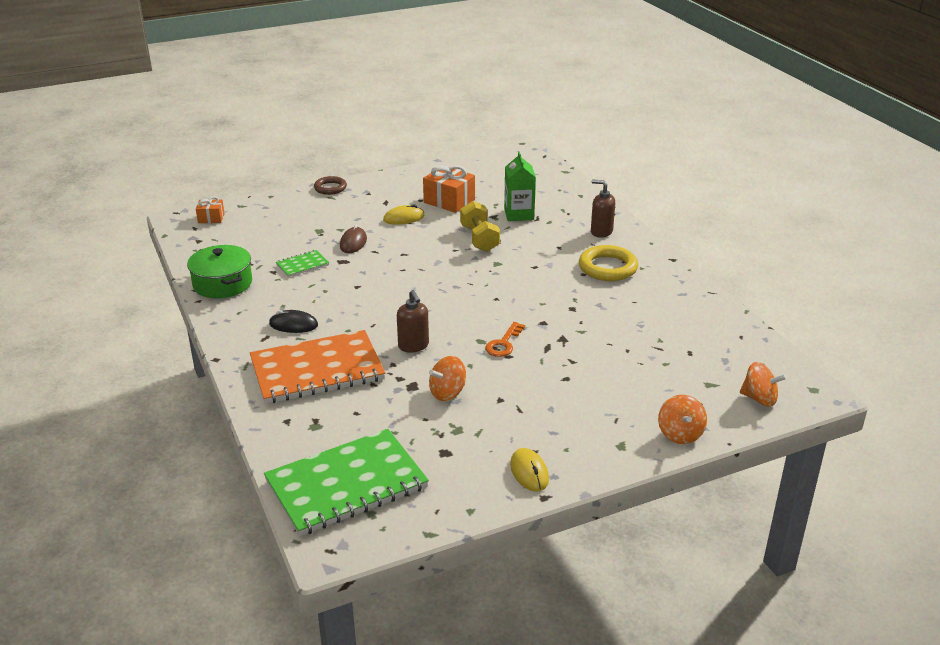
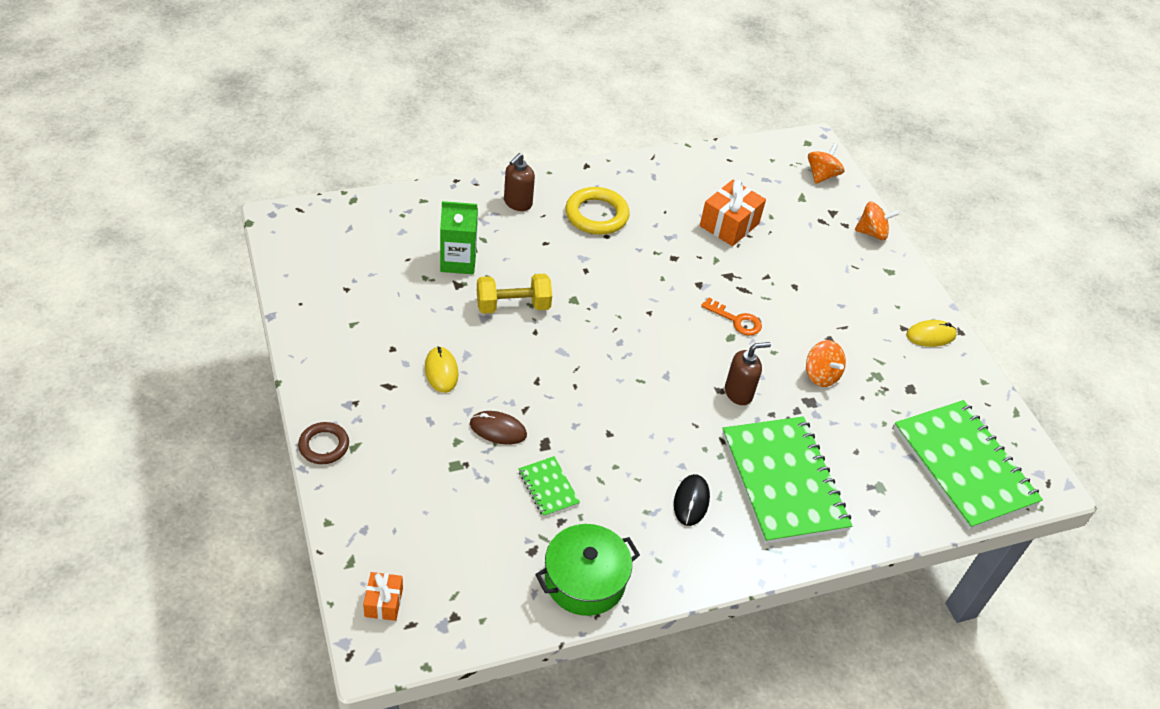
camera: 90 degrees left, 15 degrees up
(317, 370) = (783, 481): orange notebook -> green notebook
(449, 201) = (404, 320): orange gift -> orange gift (729, 225)

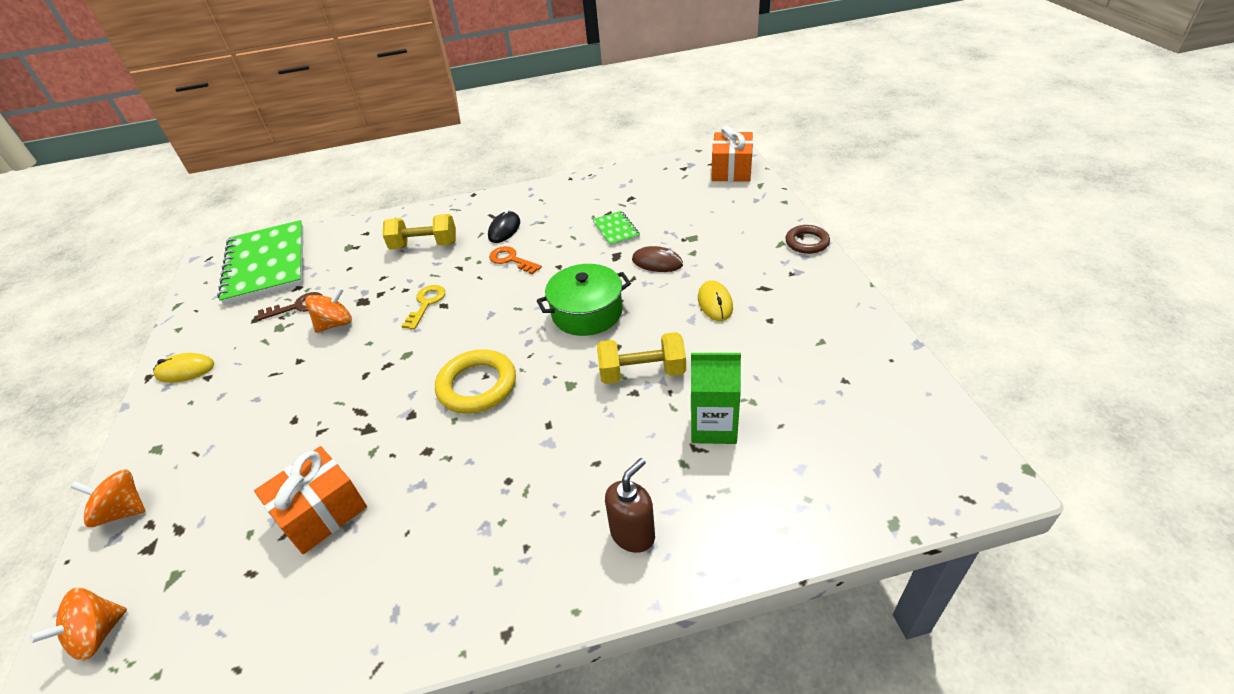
camera: 165 degrees left, 5 degrees down
(384, 602) = (731, 170): orange gift -> orange gift, size x1.76
(585, 580) = (595, 187): green pot -> green pot (587, 312)
(596, 215) = (513, 518): yellow ring -> yellow ring (477, 385)
(736, 320) = (390, 373): orange key -> orange key (511, 260)
(738, 393) = (426, 304): brown soap dispenser -> yellow key
(783, 481) = (424, 245): green notebook -> yellow dumbbell
(821, 375) = (335, 324): orange spinning top -> orange spinning top turned 75 degrees clockwise
(877, 400) = (297, 306): none -> brown key

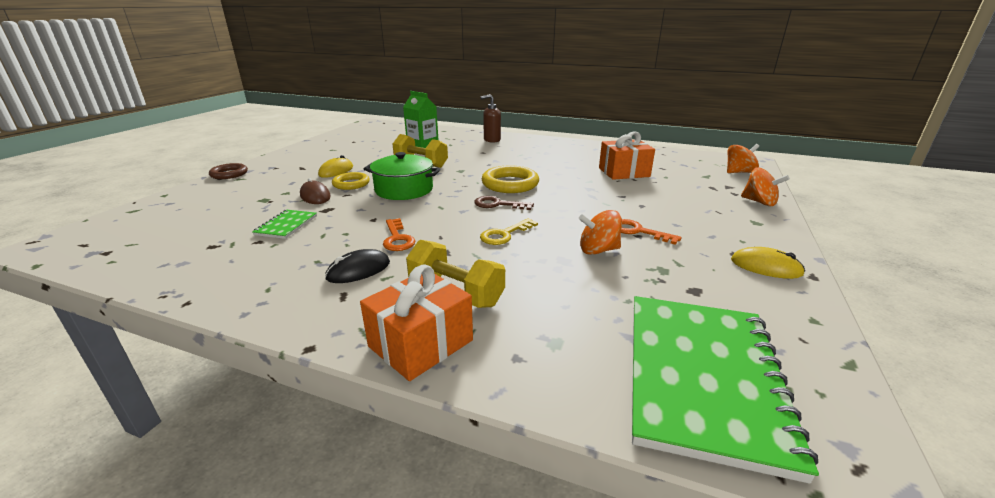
camera: 150 degrees left, 15 degrees down
(297, 306) = (641, 283): brown key -> brown key (498, 204)
(298, 367) = (638, 231): none -> orange key
(656, 293) = (351, 184): none -> yellow ring
(731, 170) = (100, 230): orange gift -> orange gift (421, 343)

